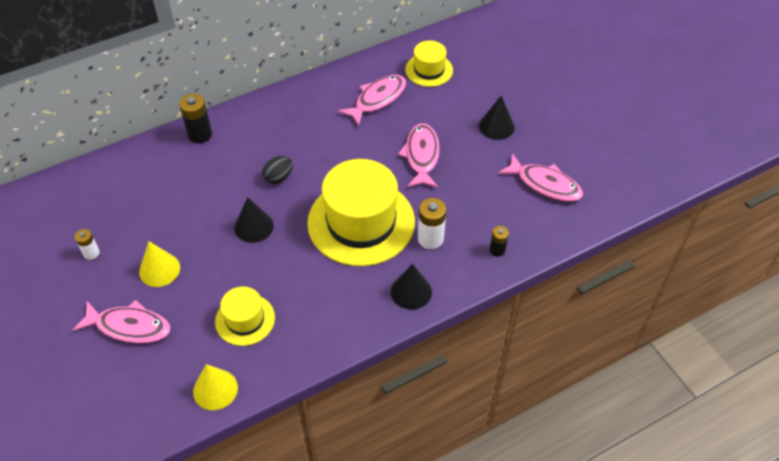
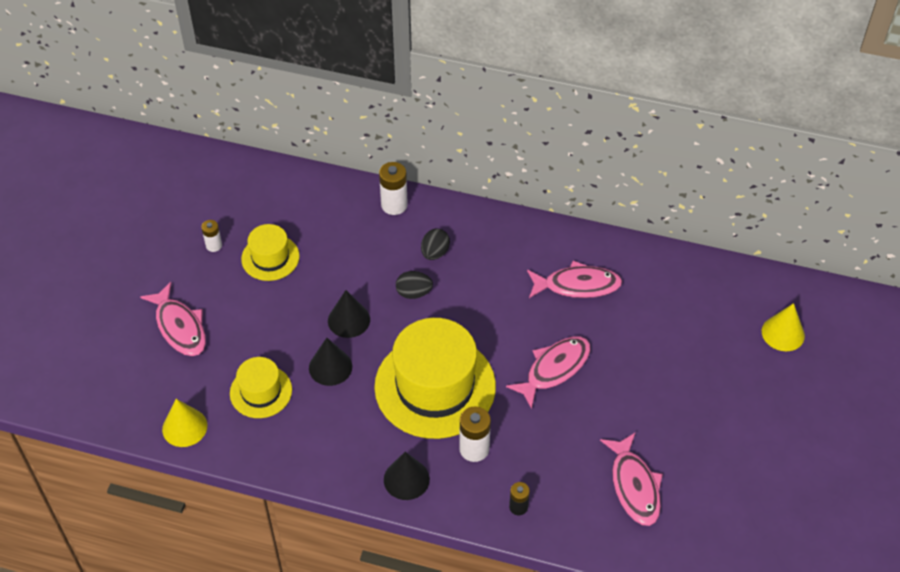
camera: 45 degrees right, 0 degrees up
(159, 269) = (245, 299): yellow cone -> yellow cone (783, 333)
(200, 135) = (394, 205): black battery -> white battery
(263, 144) = (435, 253): none -> black egg
(429, 70) = (658, 292): yellow hat -> yellow hat (270, 257)
(496, 126) = (656, 396): black cone -> black cone (330, 367)

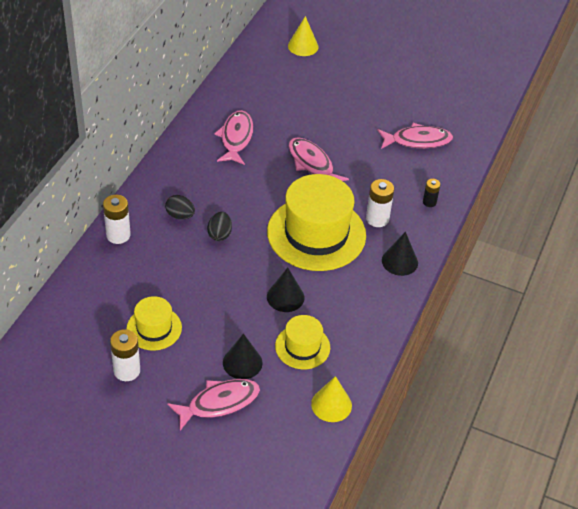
camera: 85 degrees left, 5 degrees down
(214, 245) = (127, 370): white battery -> white battery, size x1.65
(349, 320) = (238, 280): black cone -> black cone (242, 362)

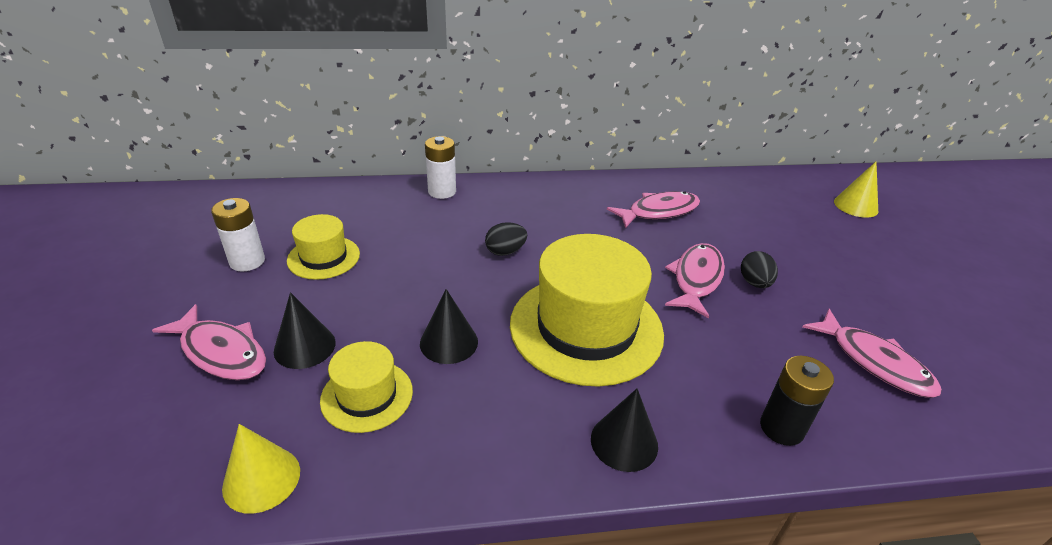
camera: 60 degrees right, 10 degrees down
(180, 215) = (506, 217): black egg -> black egg (754, 283)
(377, 219) = (678, 379): white battery -> none
(429, 202) = (781, 428): black battery -> black battery, size x1.65

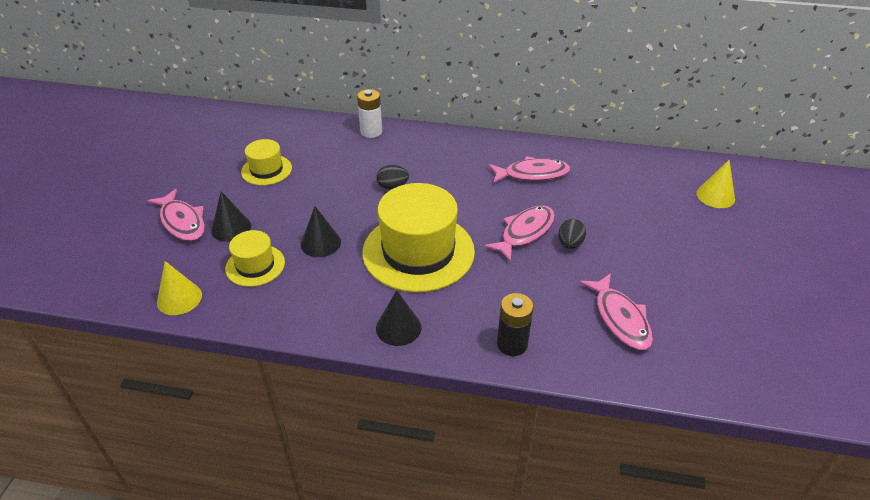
camera: 20 degrees right, 5 degrees up
(247, 261) = (217, 165): white battery -> none

